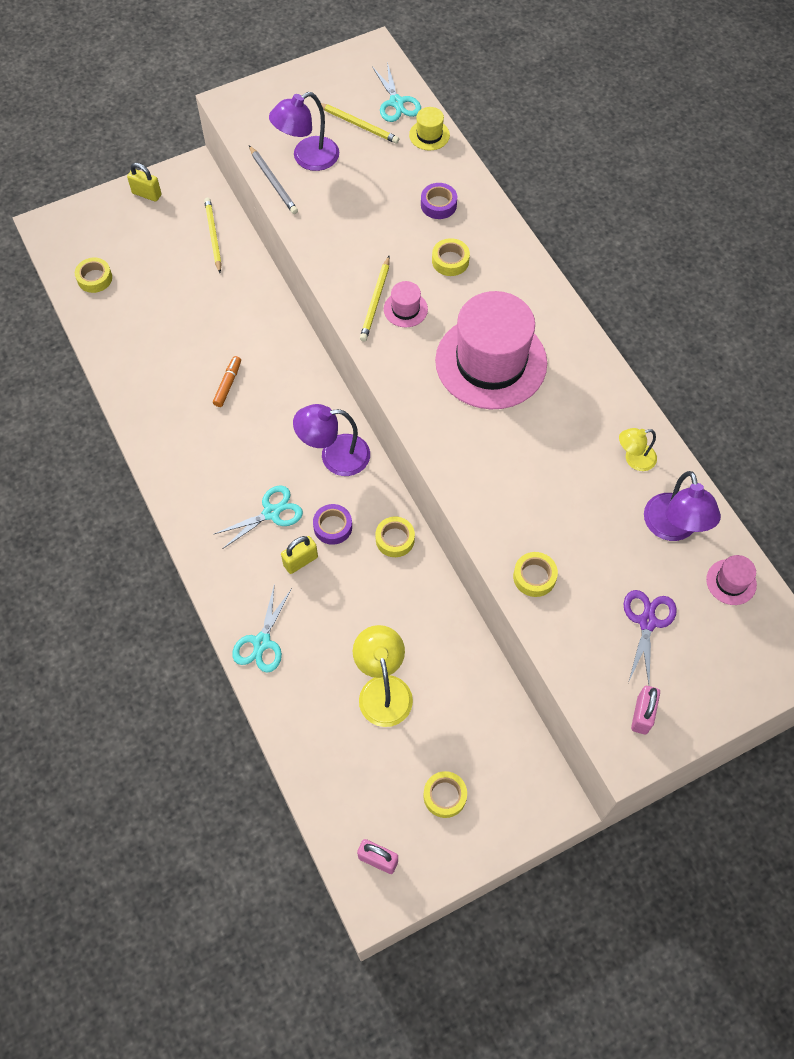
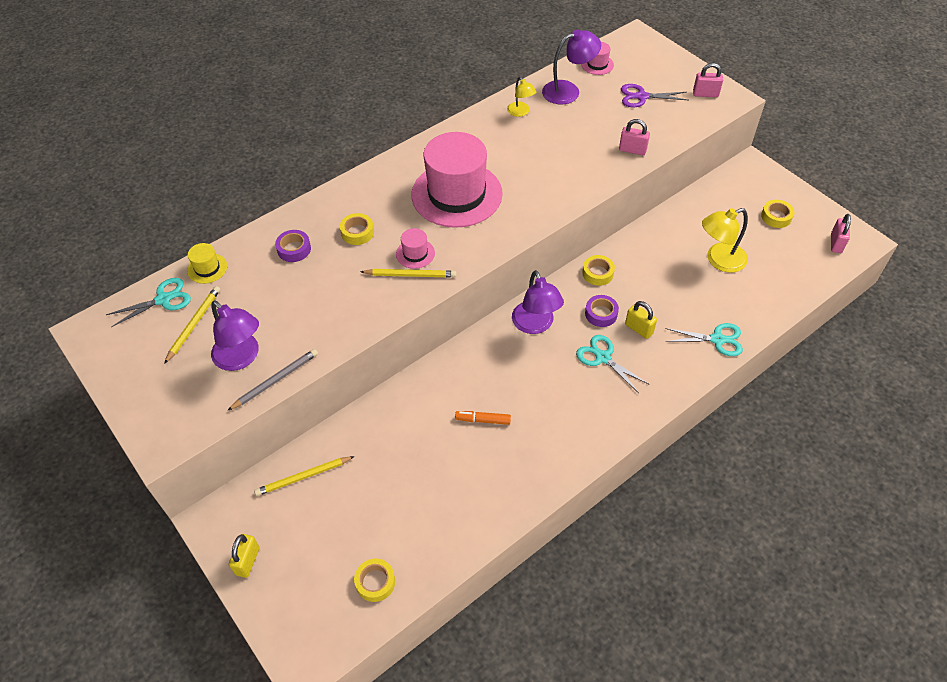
camera: 100 degrees left, 10 degrees down
(534, 577) = (632, 150): yellow tape -> pink padlock

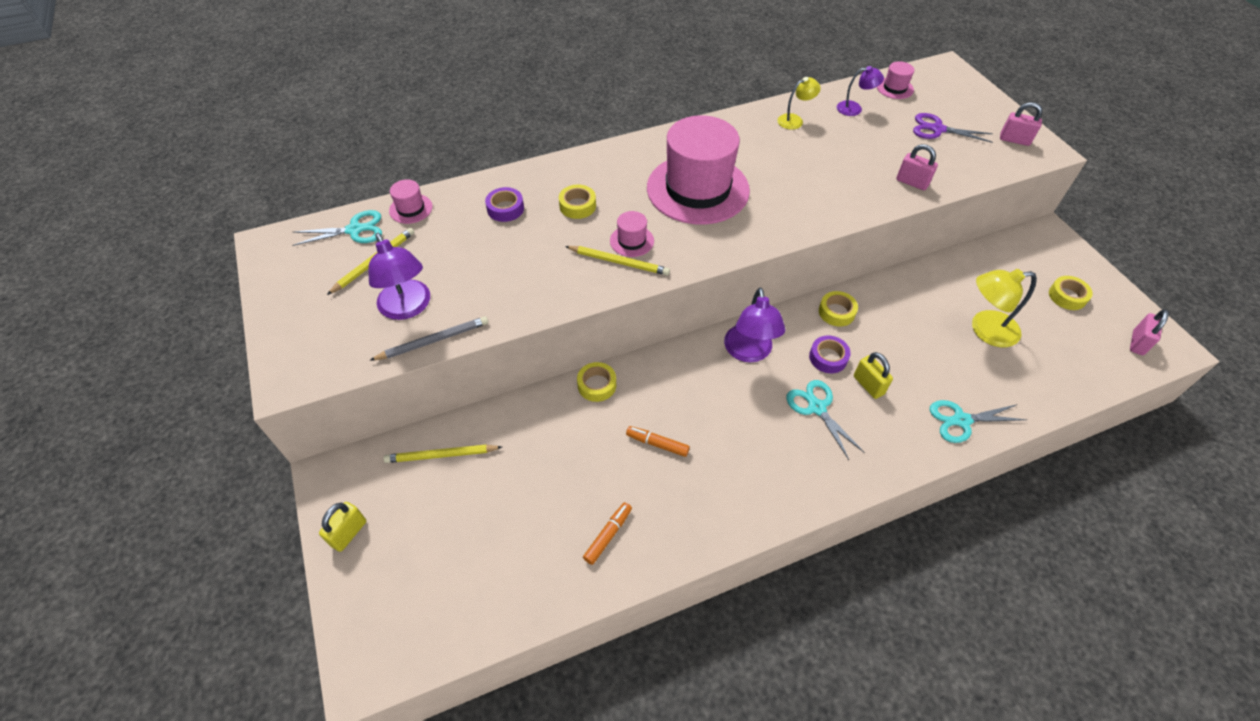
camera: 15 degrees right, 0 degrees up
(207, 268) = (411, 209): yellow hat -> pink hat
(375, 582) = (475, 599): yellow tape -> yellow tape (597, 385)
(466, 503) = (608, 535): none -> orange marker
(520, 112) = (794, 120): yellow lamp -> yellow lamp turned 105 degrees counterclockwise
(568, 91) = (854, 108): purple lamp -> purple lamp, size x0.60
(717, 339) = (961, 420): turquoise scissors -> turquoise scissors turned 150 degrees clockwise

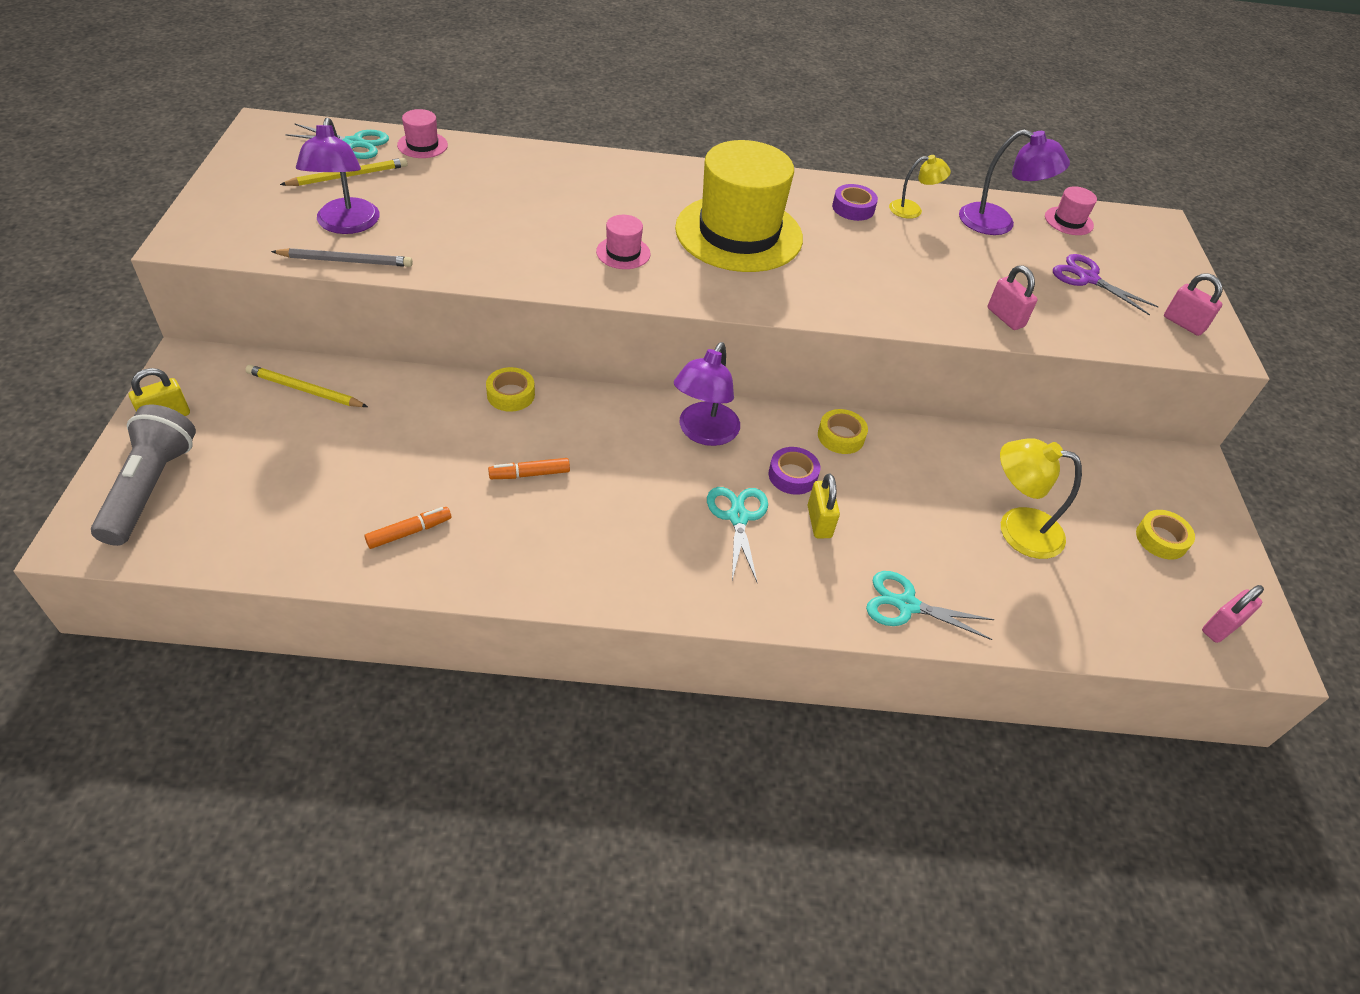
camera: 20 degrees right, 5 degrees down
(384, 600) = (151, 487): none -> grey flashlight
(505, 209) = (516, 178): purple tape -> purple tape (853, 208)
(577, 206) = (593, 202): yellow tape -> none
(619, 262) = (592, 266): yellow pencil -> none
(657, 444) = (530, 474): orange marker -> orange marker turned 60 degrees counterclockwise
(697, 189) = (739, 233): pink hat -> yellow hat
(854, 108) = (998, 223): purple lamp -> purple lamp, size x1.67

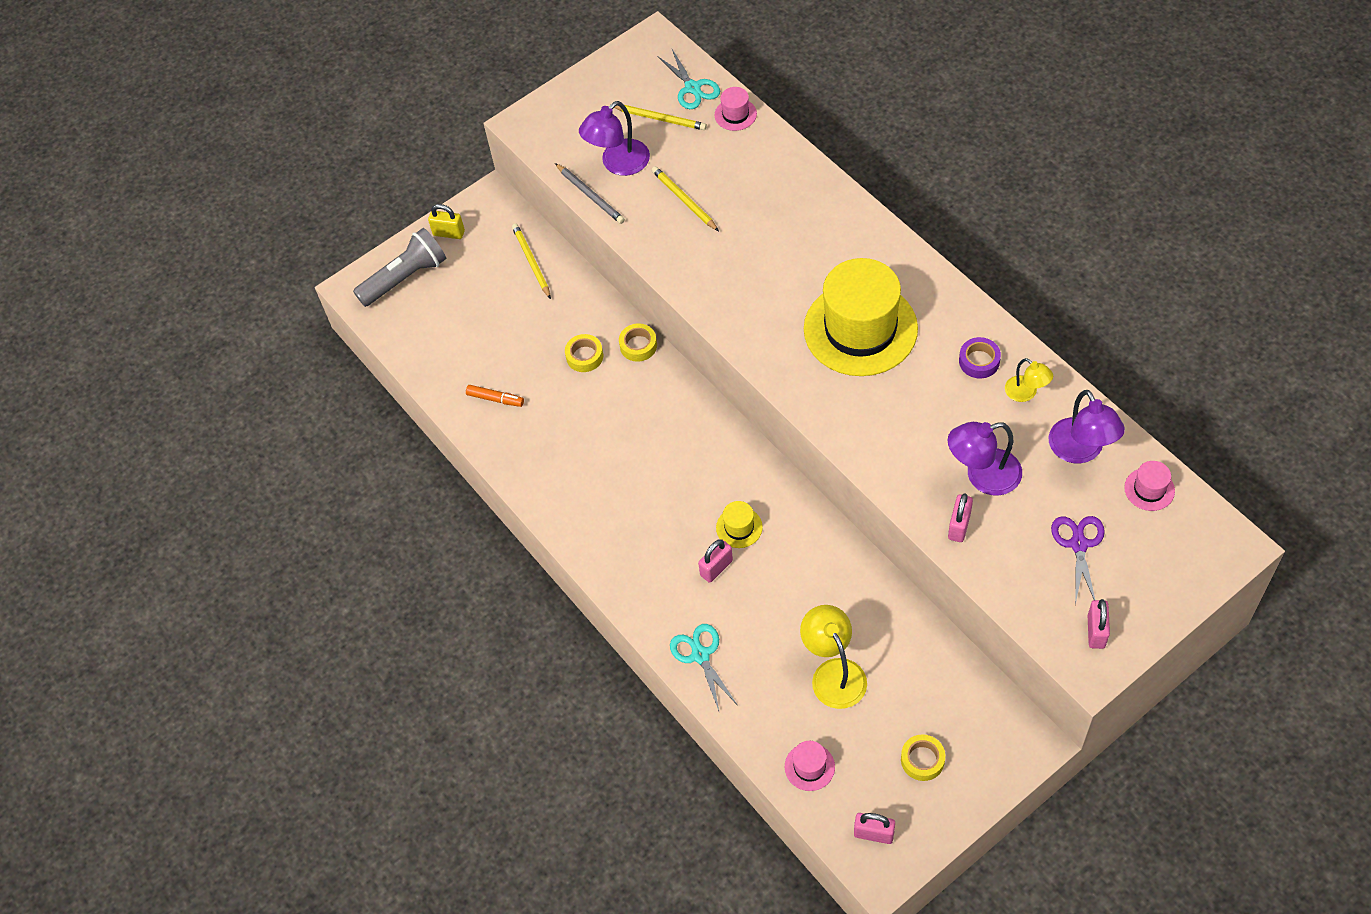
camera: 60 degrees right, 10 degrees up
(454, 221) = (684, 200): none -> yellow pencil
(530, 474) = (591, 409): orange marker -> none
(623, 253) = (761, 295): pink hat -> pink hat (809, 767)
(703, 433) = (721, 457): purple lamp -> purple lamp (982, 476)
(738, 517) = (673, 527): turquoise scissors -> none
(792, 475) = (739, 527): purple tape -> yellow hat
(819, 522) = (716, 568): yellow padlock -> pink padlock
(841, 436) = (805, 526): yellow tape -> yellow tape (584, 356)

